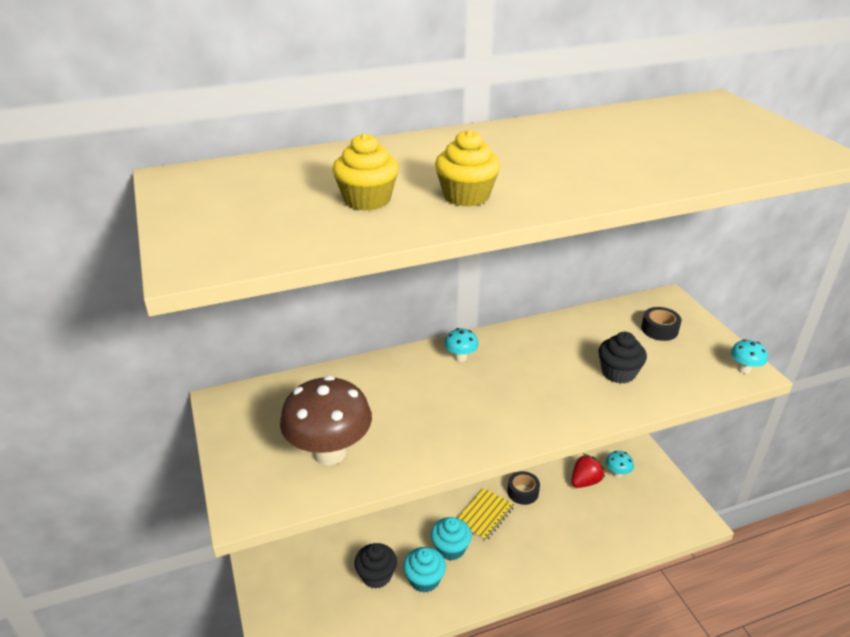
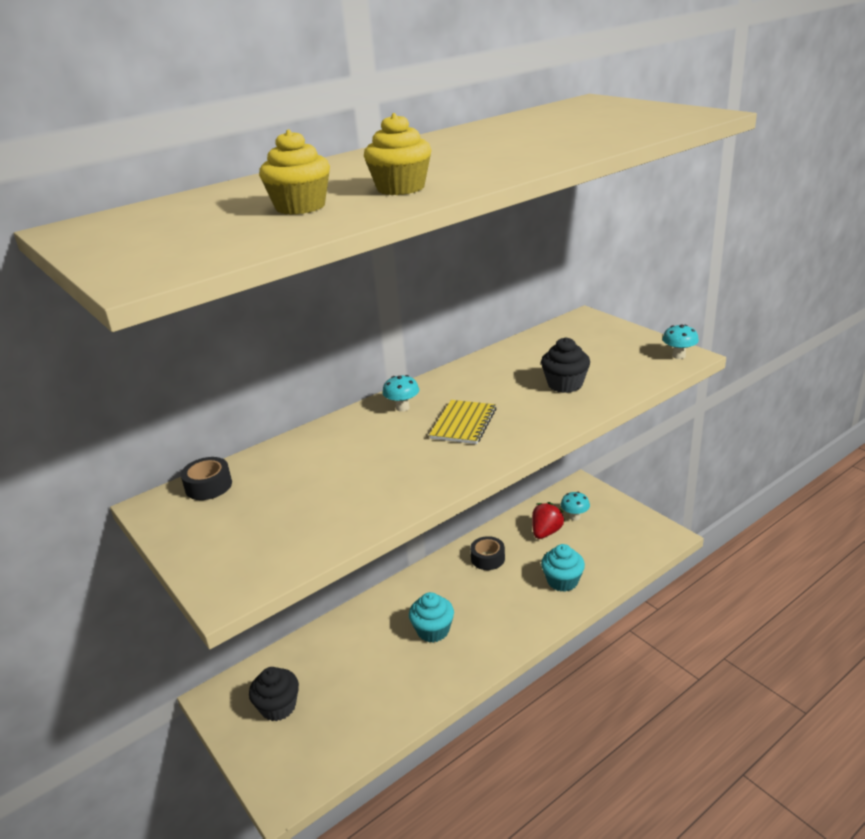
camera: 15 degrees left, 5 degrees down
(329, 452) = (300, 519): brown mushroom -> none
(376, 575) = (362, 679): black cupcake -> black cupcake (278, 707)
(424, 579) = (416, 667): turquoise cupcake -> turquoise cupcake (562, 581)
(484, 515) = (456, 590): yellow notebook -> yellow notebook (463, 423)
(659, 329) = (587, 343): black tape -> black tape (208, 486)

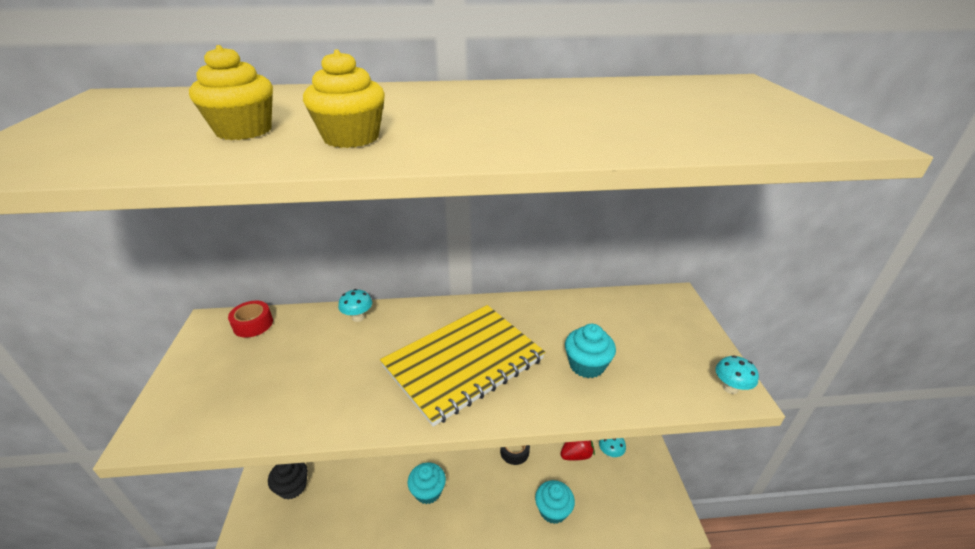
camera: 30 degrees right, 5 degrees up
(208, 486) = (253, 324): black tape -> red tape
(402, 408) = (439, 320): turquoise mushroom -> turquoise mushroom (358, 317)
(463, 423) = (463, 363): yellow notebook -> yellow notebook, size x2.03
(565, 384) = (586, 365): black cupcake -> turquoise cupcake

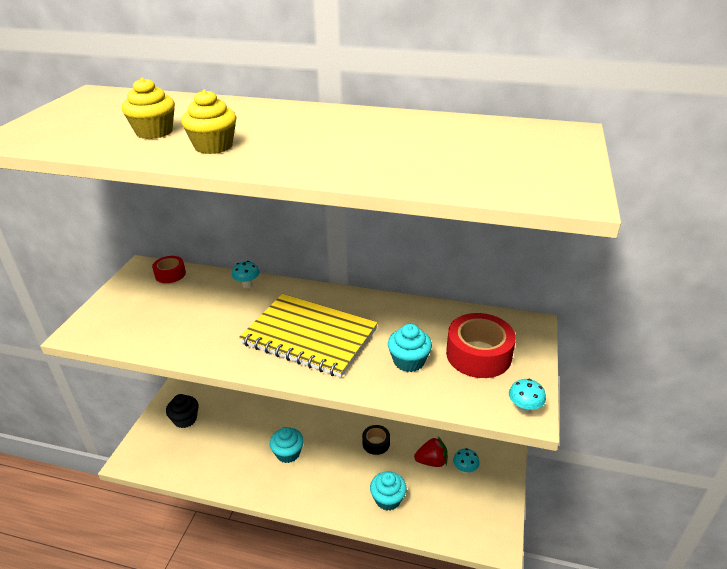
camera: 20 degrees right, 0 degrees up
(463, 363) = (309, 336): yellow notebook -> yellow notebook turned 45 degrees clockwise
(649, 340) = (478, 355): none -> red tape

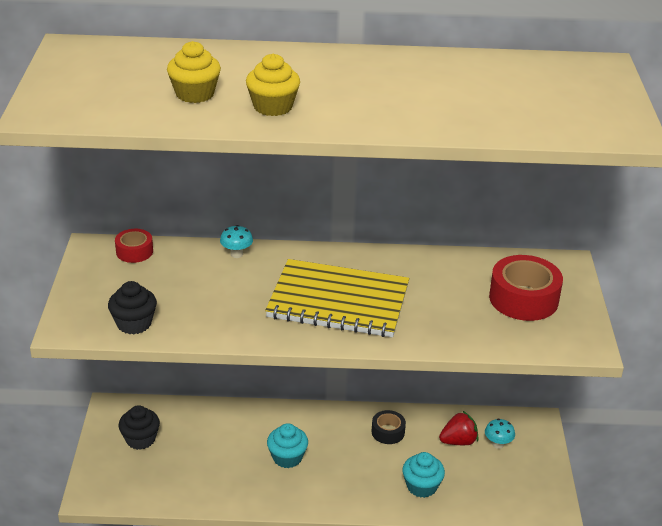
camera: 15 degrees left, 0 degrees up
(132, 335) = (134, 323): none -> black cupcake
(409, 361) = (455, 313): turquoise cupcake -> none
(524, 409) = (584, 343): turquoise mushroom -> none

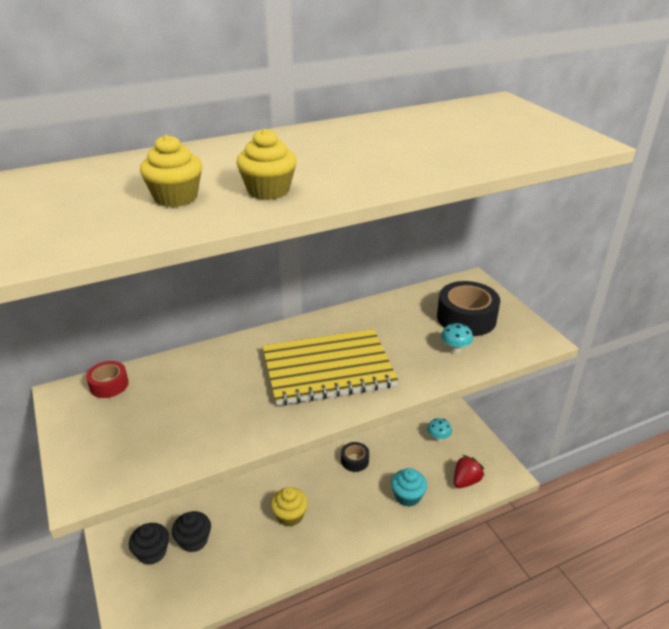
camera: 25 degrees left, 0 degrees up
(134, 323) = (152, 459): black cupcake -> black cupcake (194, 540)
(236, 254) = (209, 356): turquoise mushroom -> turquoise mushroom (455, 350)
(287, 457) = (290, 515): turquoise cupcake -> yellow cupcake
(458, 441) = (410, 447): red strawberry -> red strawberry (466, 481)
(523, 299) = (466, 318): red tape -> black tape

